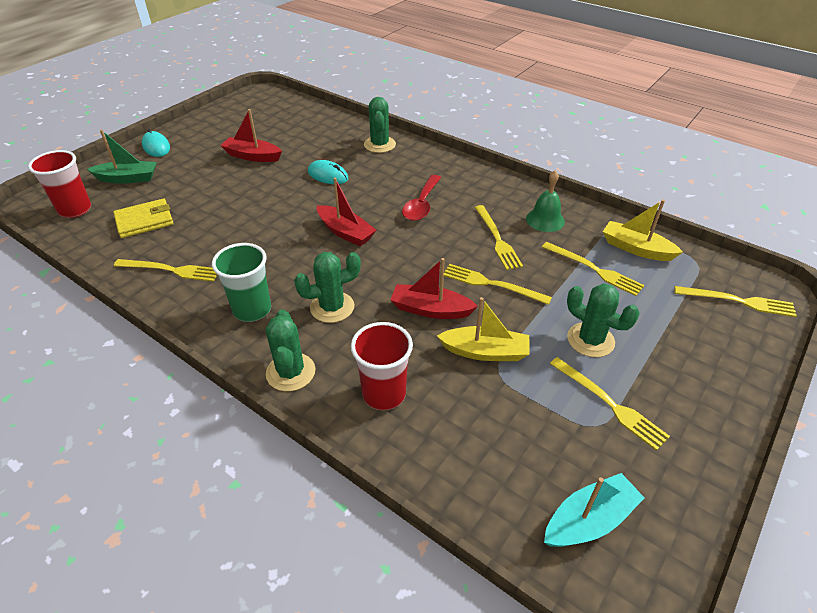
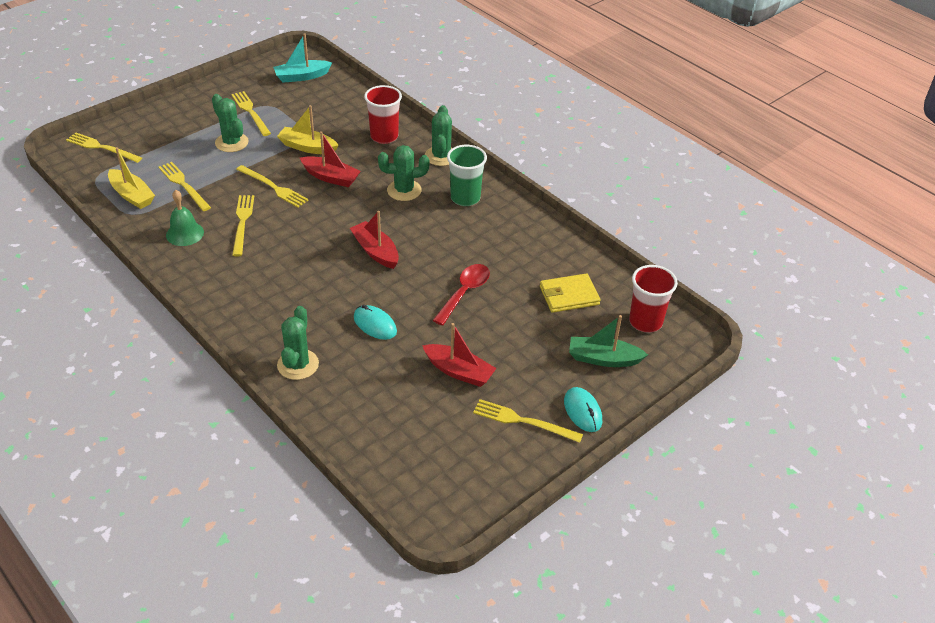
camera: 170 degrees left, 0 degrees up
(171, 270) = (533, 240): yellow fork -> yellow fork (523, 421)
(421, 205) = (291, 269): red spoon -> red spoon (464, 293)

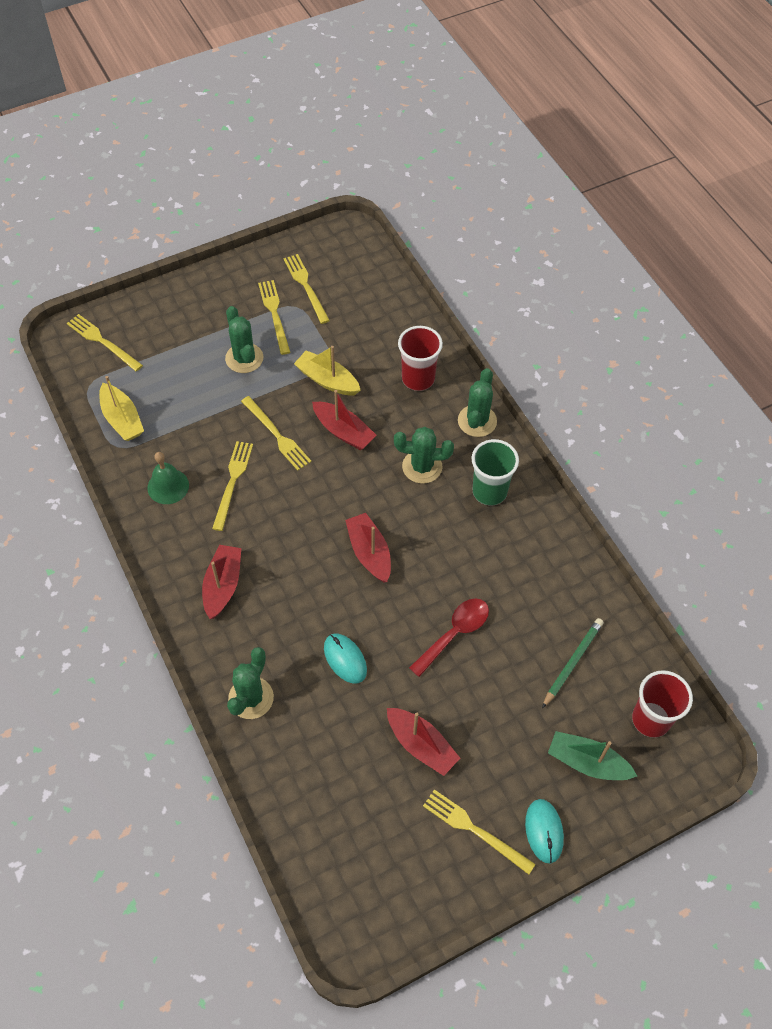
camera: 15 degrees right, 15 degrees up
(183, 185) = (180, 414): yellow fork -> yellow fork (306, 286)
(252, 292) = (222, 585): none -> red boat
(302, 76) = (344, 266): turquoise boat -> none
(569, 296) = (572, 662): yellow wallet -> green pencil

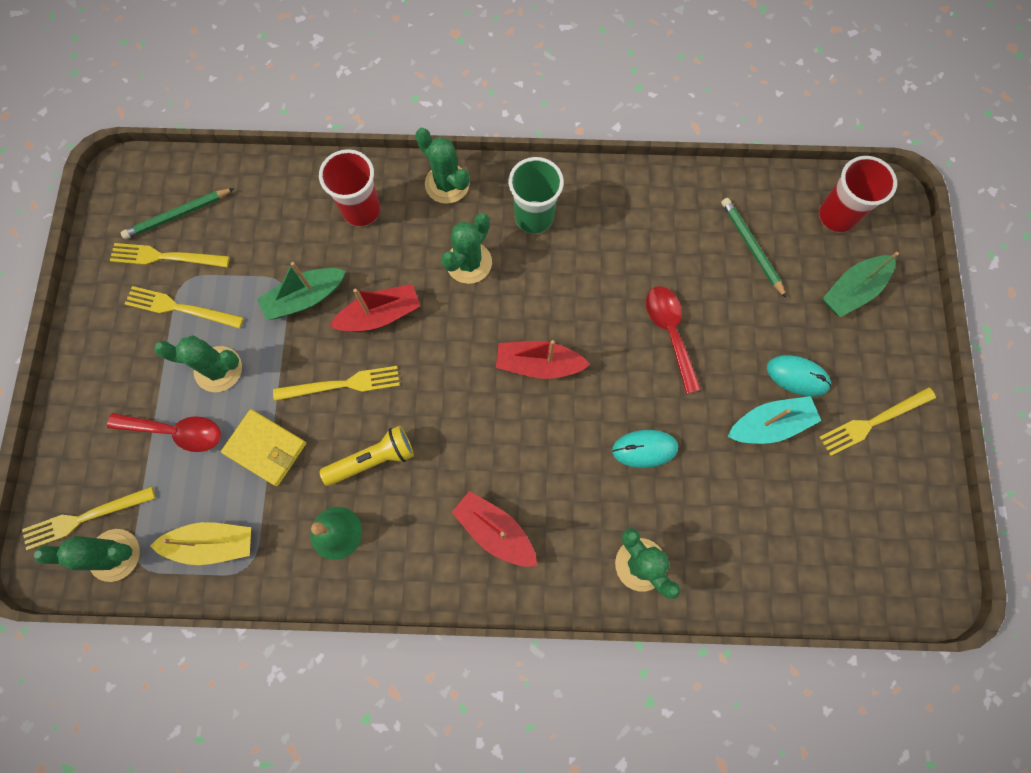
camera: 60 degrees left, 15 degrees up
(87, 370) = (114, 555): none -> green cactus
(187, 358) = (176, 432): none -> red spoon
(204, 414) = (266, 448): none -> yellow wallet
(232, 482) = (373, 459): yellow fork -> yellow flashlight
(327, 380) = (305, 298): yellow boat -> green boat
(341, 276) = (178, 215): none -> green pencil
(421, 745) = (769, 424): red boat -> turquoise boat
(544, 831) = (900, 363): turquoise mouse -> turquoise mouse (797, 376)

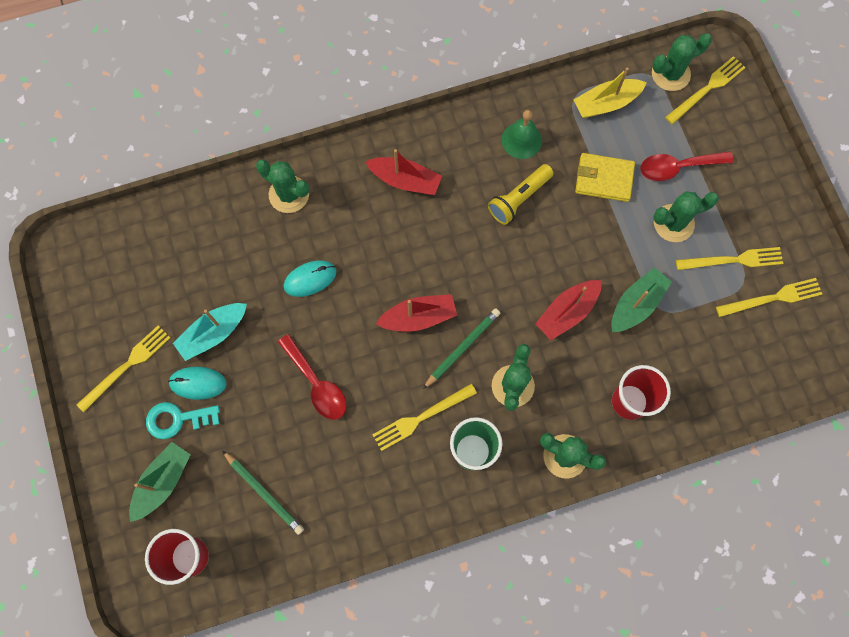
camera: 160 degrees right, 0 degrees up
(178, 215) = (785, 338): green pencil -> green pencil (462, 348)
(342, 384) = (570, 245): yellow fork -> yellow fork (421, 417)
(826, 346) = (177, 419): none -> turquoise key

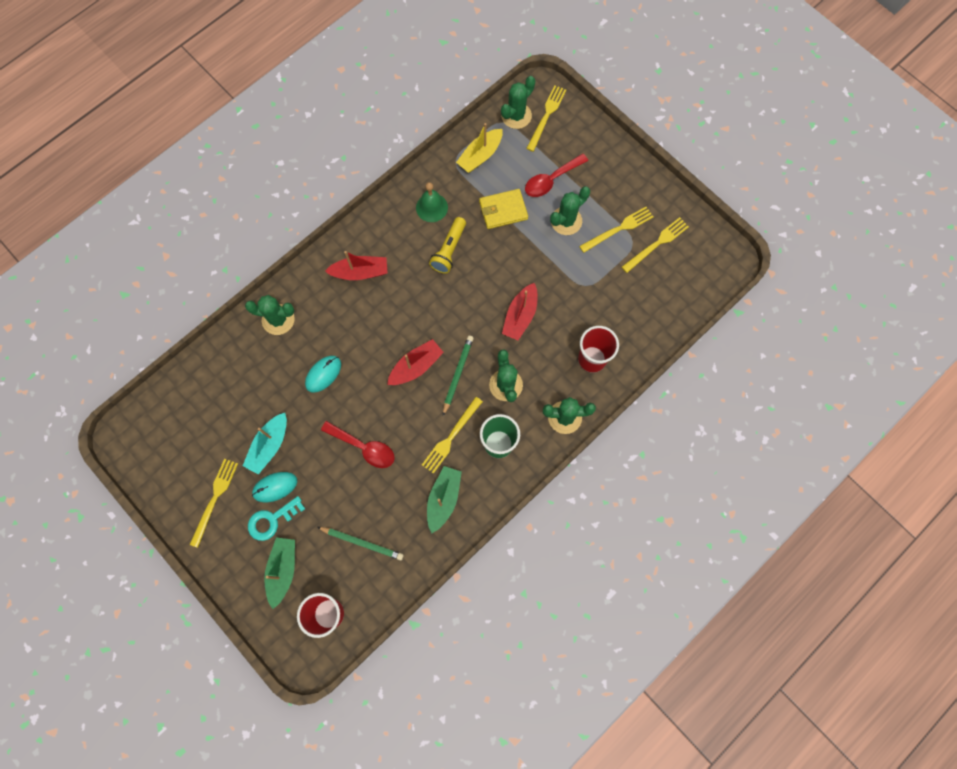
camera: 25 degrees left, 0 degrees up
(636, 304) = (566, 289): green boat -> green boat (443, 499)

